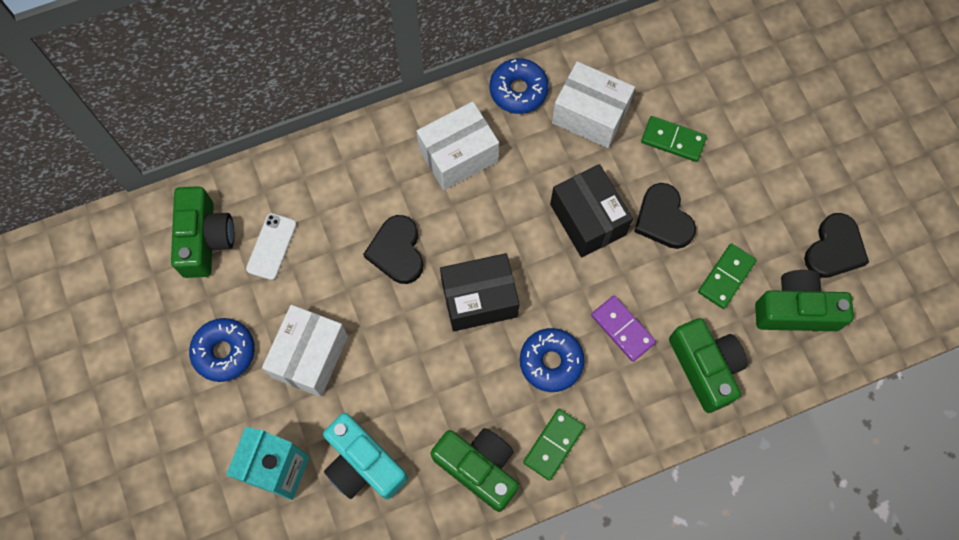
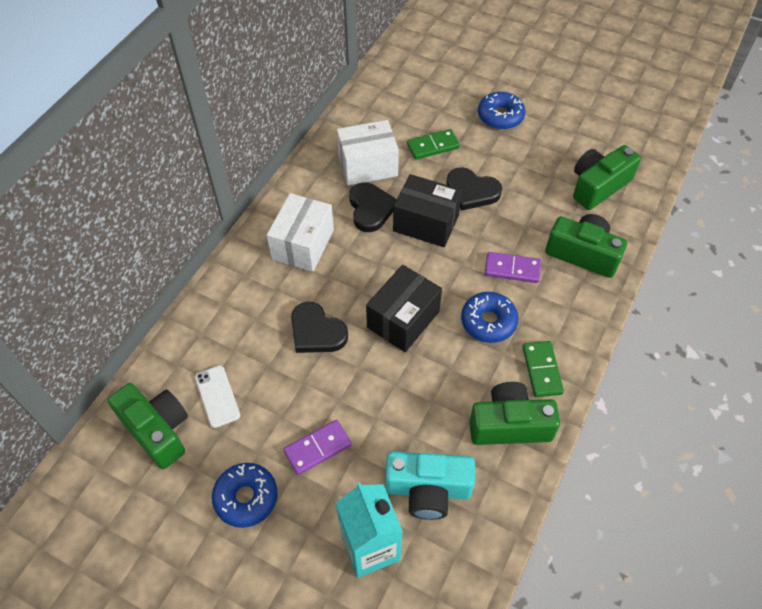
camera: 40 degrees left, 15 degrees down
(310, 356) = (317, 448): white box -> purple domino
(518, 90) = (307, 181): blue donut -> blue donut (500, 116)
(726, 277) = (541, 196): green domino -> none
(834, 249) = (583, 140): black heart -> black heart (370, 209)

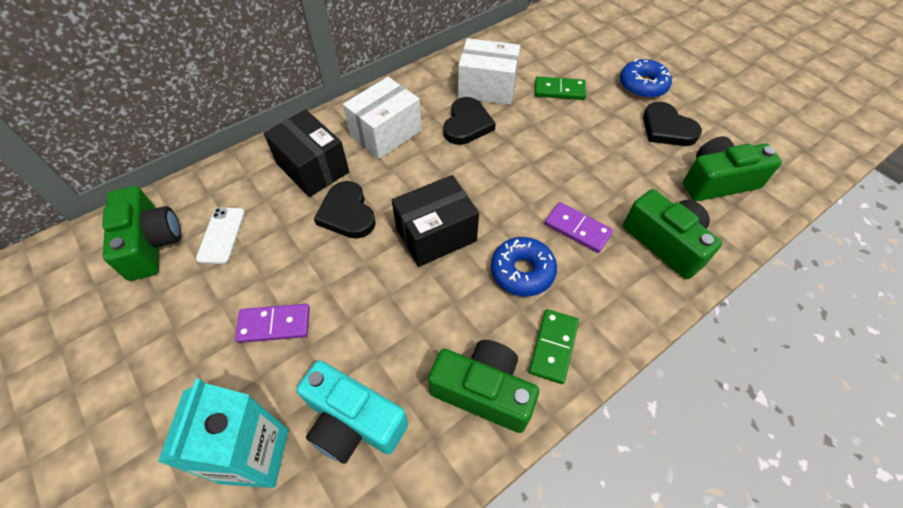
camera: 25 degrees right, 0 degrees up
(246, 498) = (178, 342): blue donut -> none
(426, 223) = (512, 154): black box -> black box (313, 168)
(472, 191) = (576, 141): black heart -> black heart (667, 128)

